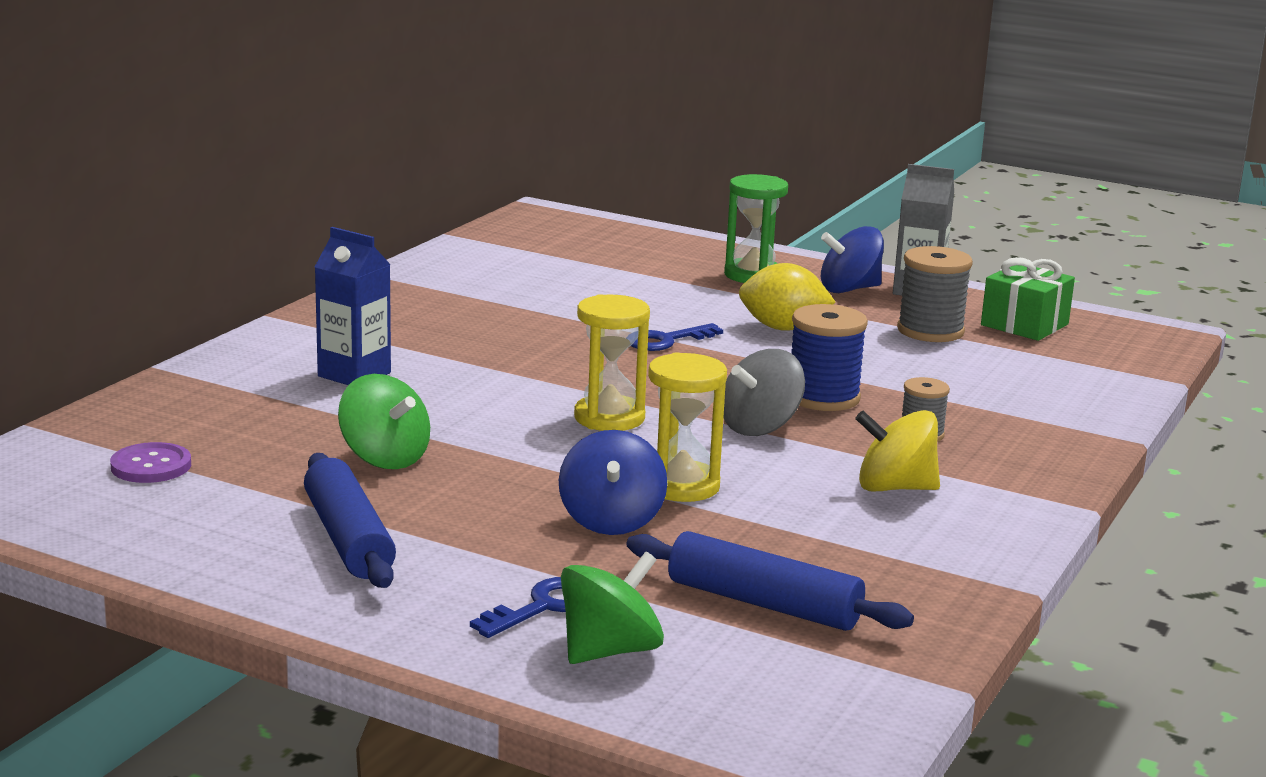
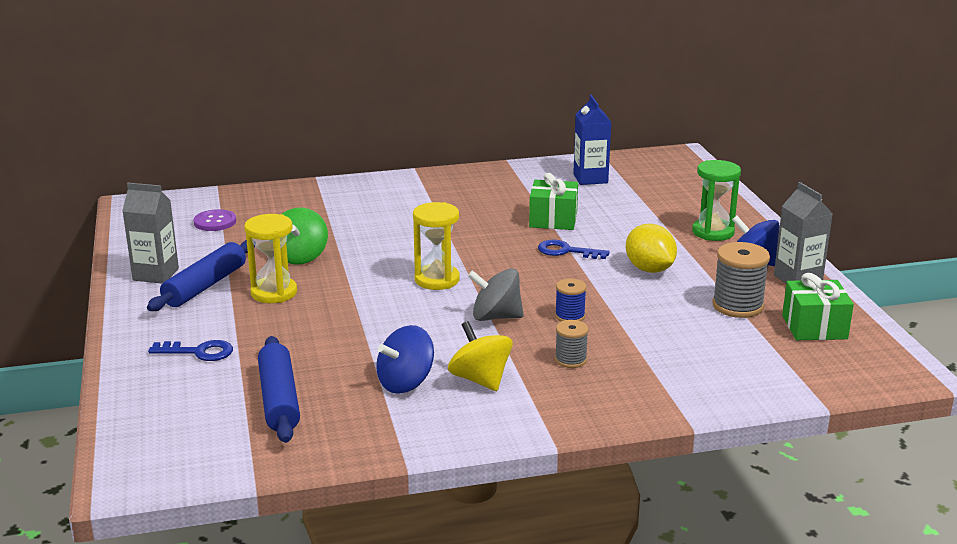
camera: 50 degrees right, 5 degrees up
(238, 556) = (156, 274): none -> grey carton
(354, 374) = (381, 211): blue carton -> blue carton (590, 178)
(574, 316) = (553, 220): none -> green gift
(610, 651) = (175, 384): green spinning top -> none
(611, 521) = (315, 329): blue spinning top -> blue spinning top (405, 383)
(681, 486) = (384, 328): yellow hourglass -> yellow hourglass (274, 293)
(823, 397) = (570, 316): blue spool -> blue spool, size x0.59

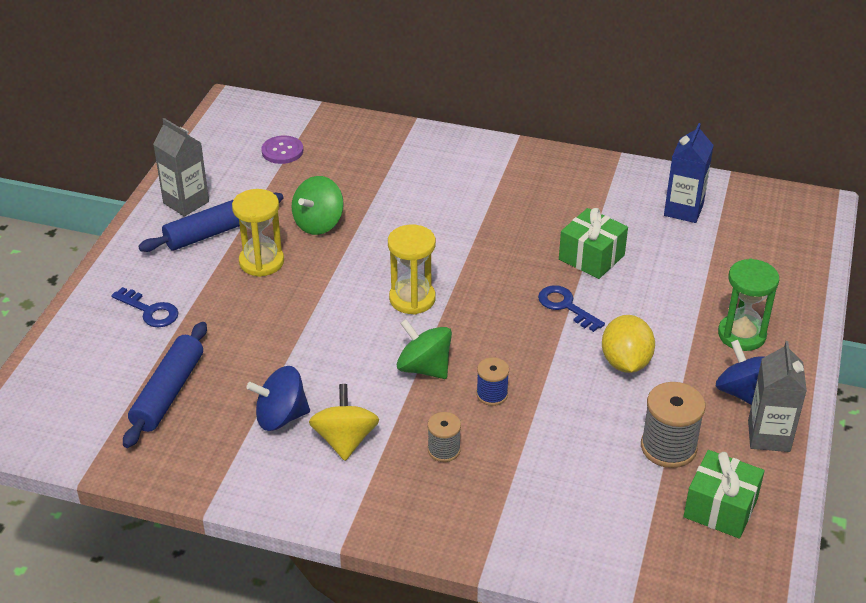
camera: 30 degrees right, 15 degrees up
(496, 317) = (424, 368): grey spinning top -> green spinning top

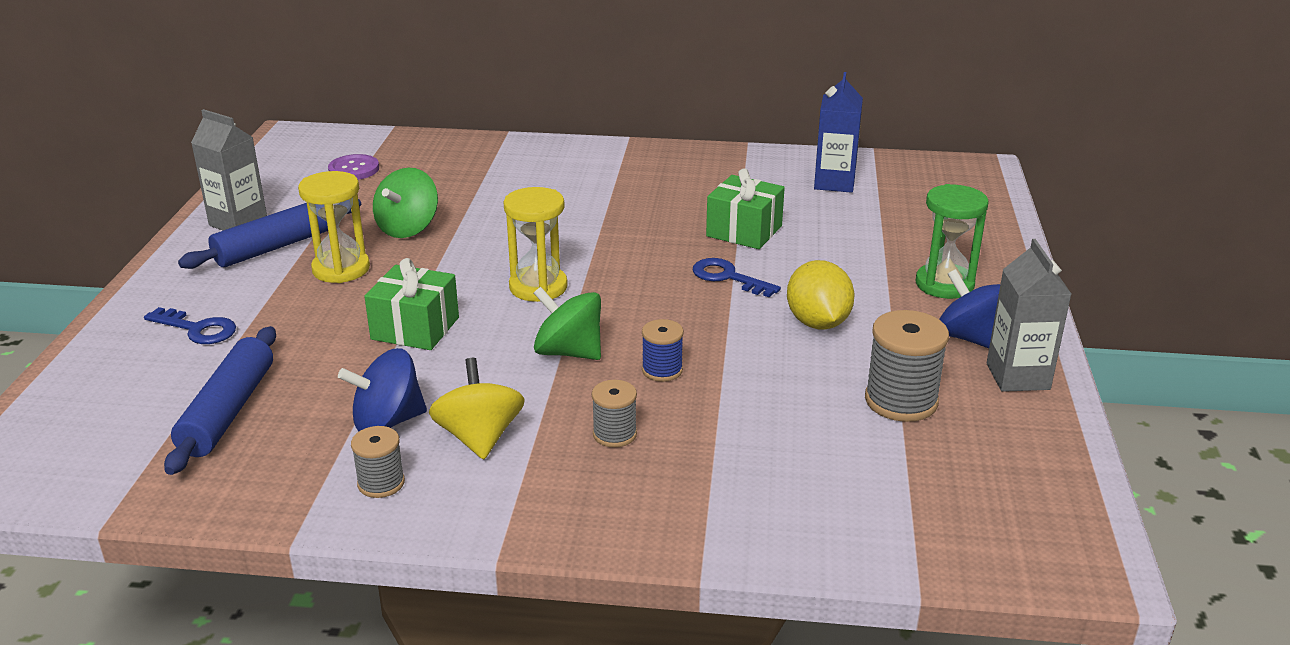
camera: 10 degrees left, 10 degrees down
(270, 471) = (381, 483): none -> grey spool
(720, 508) = (990, 457): green gift -> green gift (415, 328)

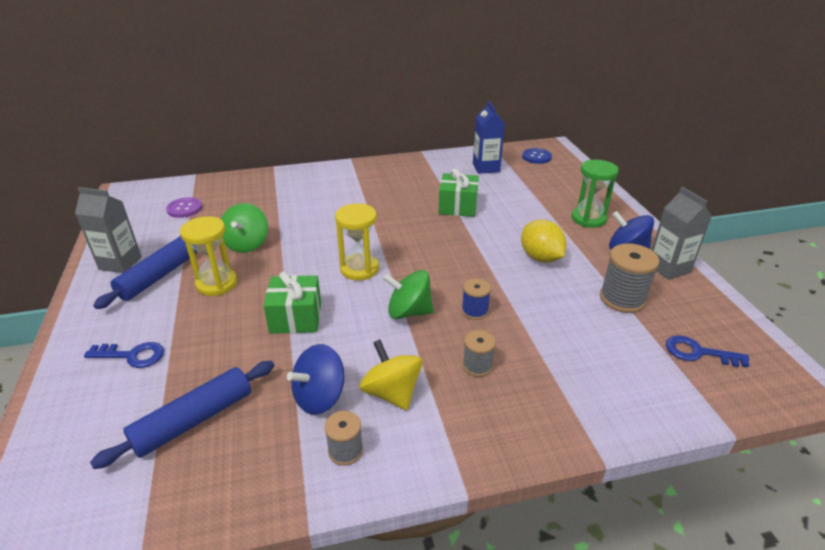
camera: 20 degrees left, 5 degrees up
(228, 411) = (194, 420): blue rolling pin -> blue rolling pin turned 60 degrees clockwise
(728, 277) = (469, 238): blue key -> blue key (698, 352)
(935, 180) = (536, 157): none -> blue button

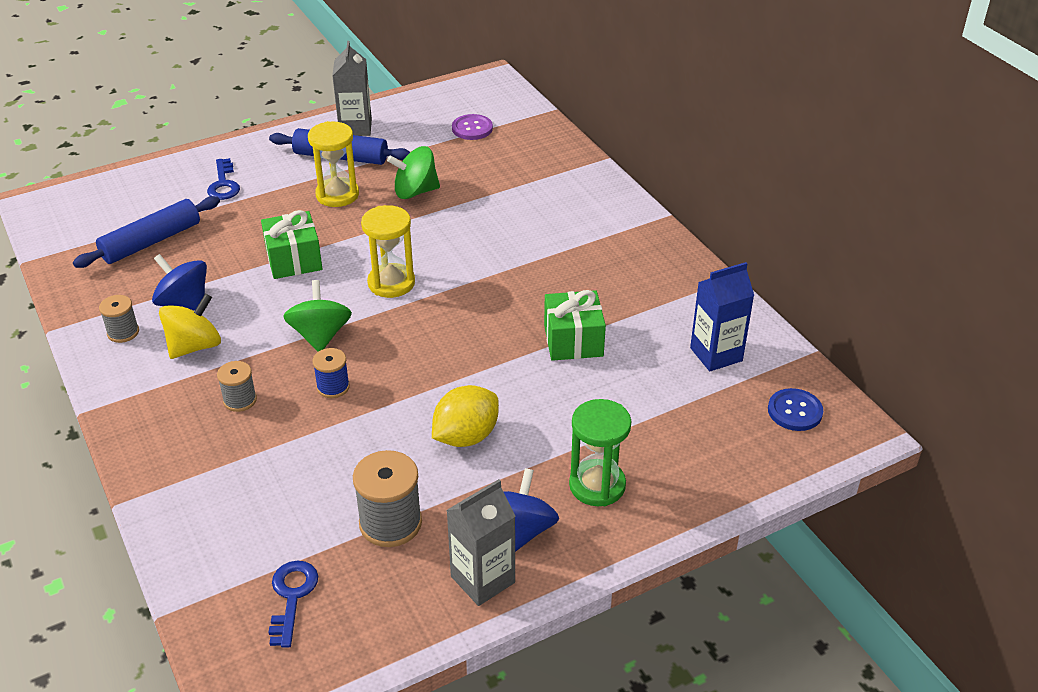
camera: 75 degrees right, 5 degrees up
(194, 420) = (151, 242): blue rolling pin -> blue rolling pin turned 75 degrees counterclockwise

